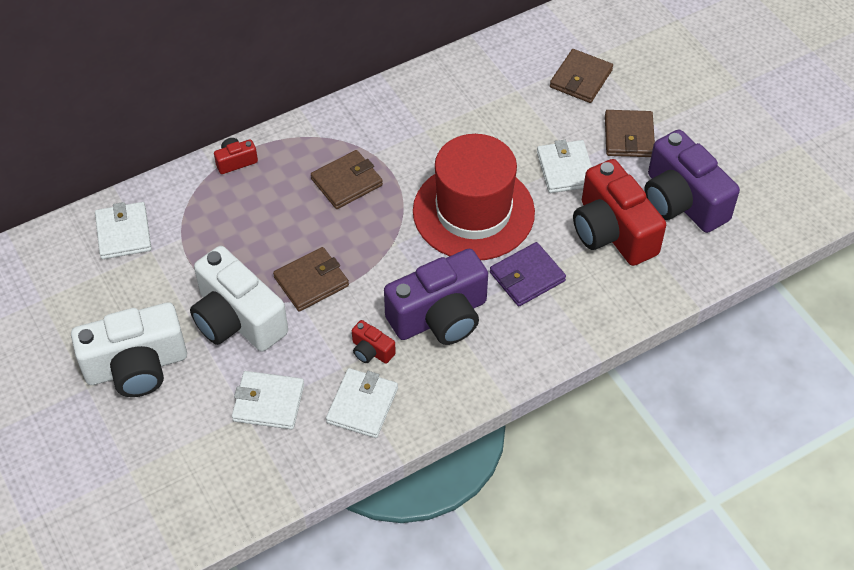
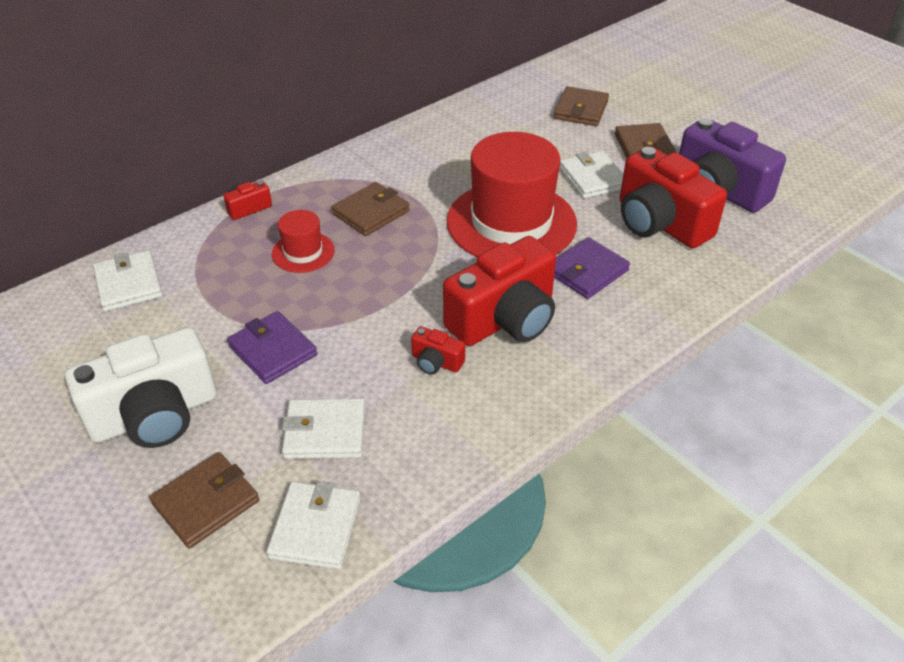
camera: 10 degrees left, 10 degrees down
(237, 319) = (272, 350): white camera -> purple wallet
(278, 219) = (303, 252): none -> red hat
(311, 281) = (351, 304): brown wallet -> brown wallet (206, 502)
(362, 405) = (439, 419): white wallet -> white wallet (315, 528)
(440, 316) = (504, 319): purple camera -> red camera

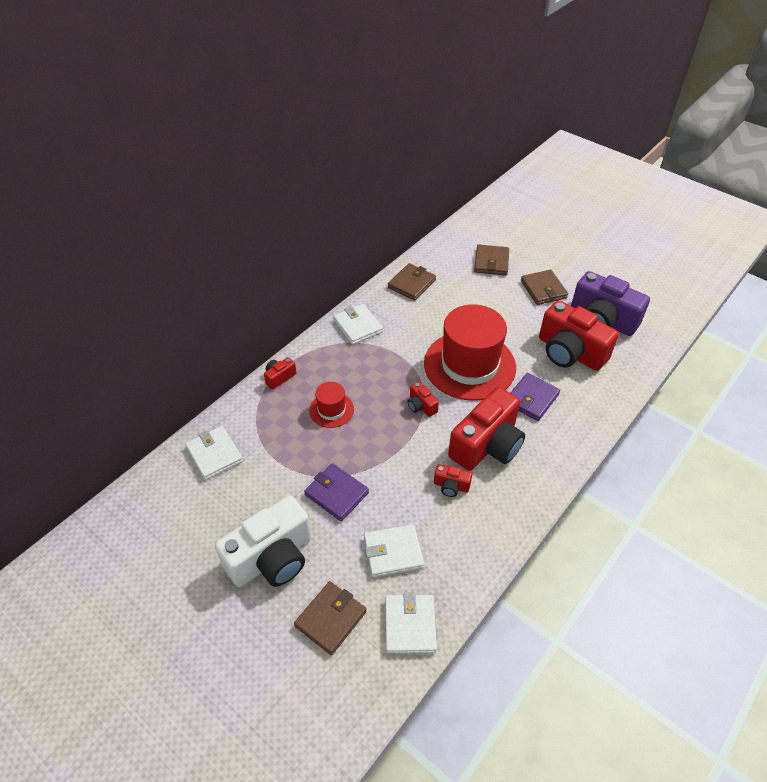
camera: 10 degrees left, 5 degrees up
(371, 212) = (369, 369): brown wallet -> brown wallet (411, 284)
(427, 262) = (421, 406): none -> red camera
(592, 178) = (515, 320): white wallet -> white wallet (358, 326)

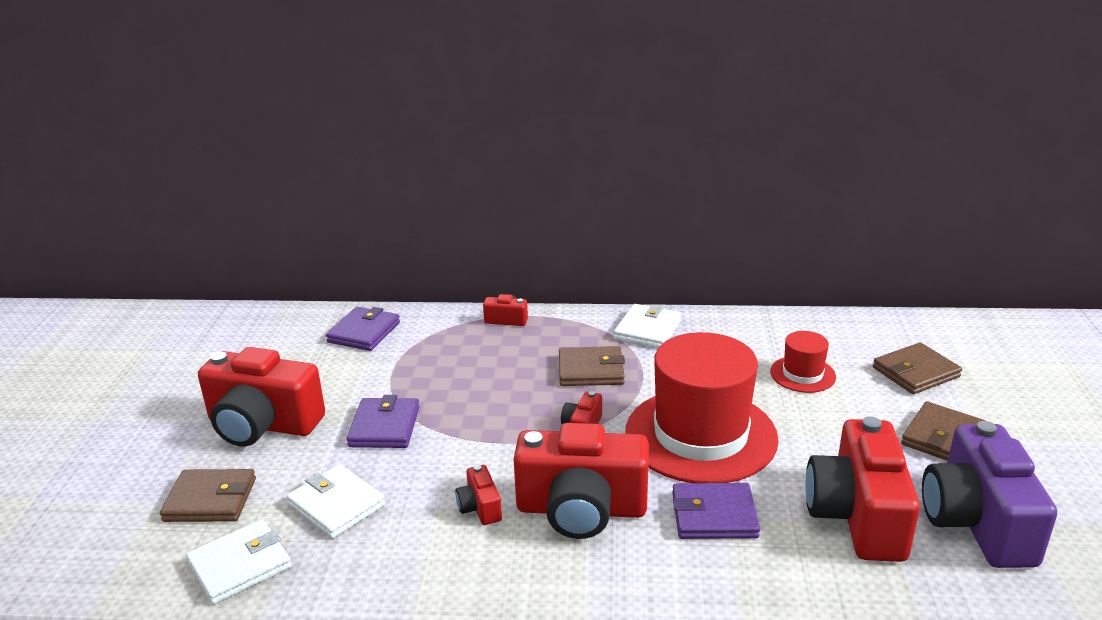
camera: 55 degrees right, 20 degrees down
(214, 454) = (364, 332): white wallet -> purple wallet
(272, 558) = (263, 425): white camera -> red camera
(331, 410) = (500, 370): red hat -> red hat (802, 374)
(411, 284) = (772, 333): brown wallet -> brown wallet (591, 370)

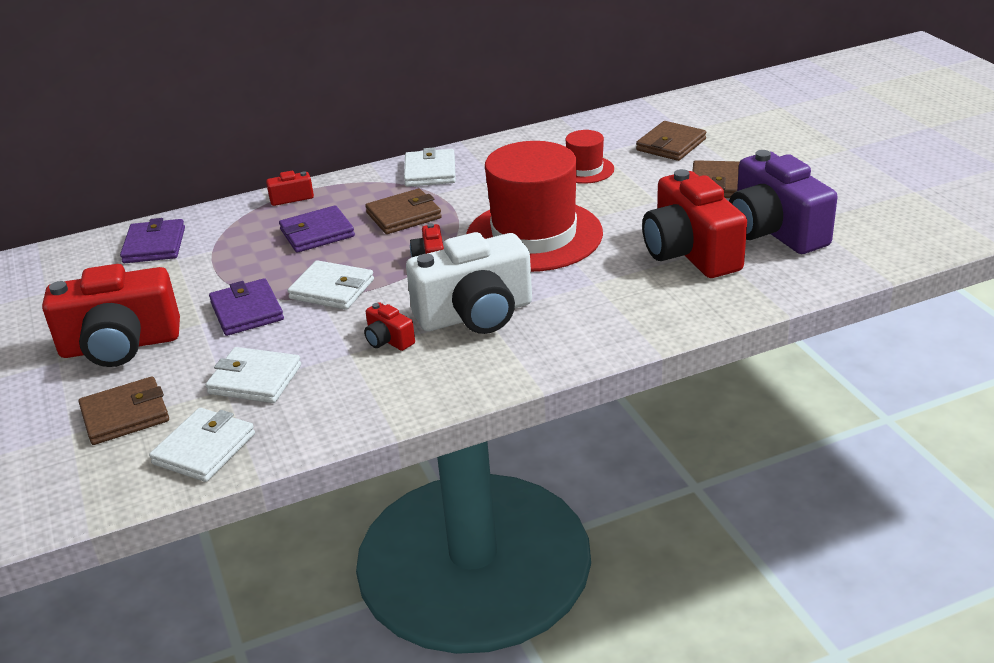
camera: 25 degrees left, 5 degrees up
(471, 430) = (332, 289): none -> white wallet
(581, 509) = (475, 314): red camera -> white camera
(714, 515) = (584, 285): purple wallet -> purple wallet (317, 233)

